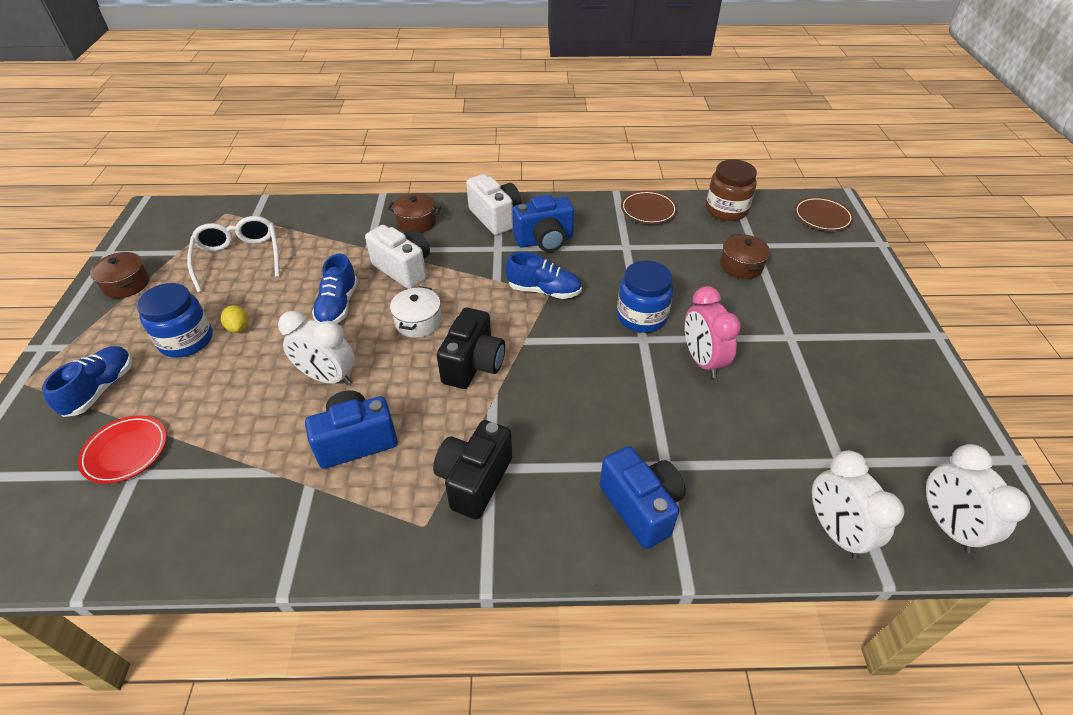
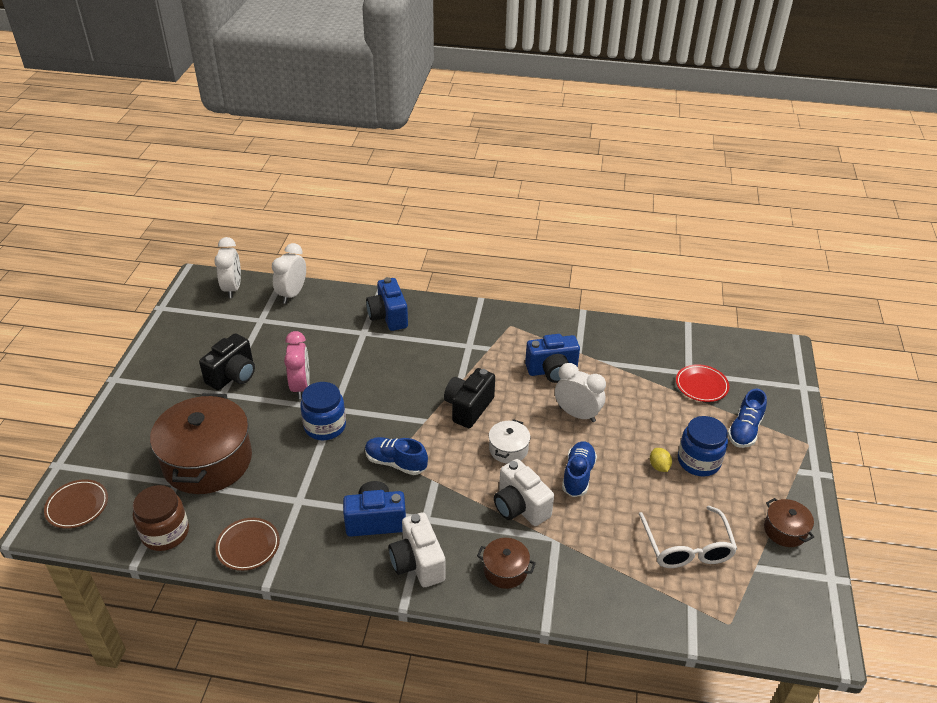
camera: 170 degrees left, 5 degrees down
(474, 480) = (479, 341): black camera -> black camera (233, 375)
(741, 266) = (207, 461): brown pot -> brown pot, size x2.21
(835, 531) = (292, 294): white clock -> white clock turned 150 degrees counterclockwise

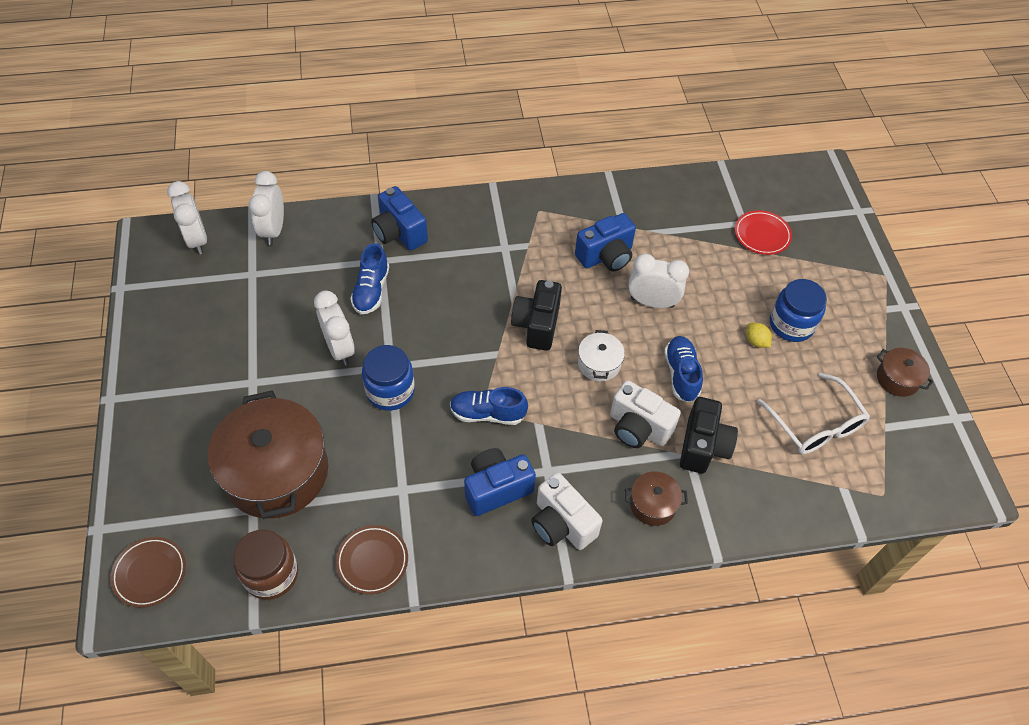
camera: 20 degrees left, 15 degrees up
(233, 375) = (253, 355): black camera -> black camera (703, 446)
(300, 386) = (339, 348): pink clock -> white clock
(744, 430) = (821, 276): blue shoe -> blue shoe (371, 290)

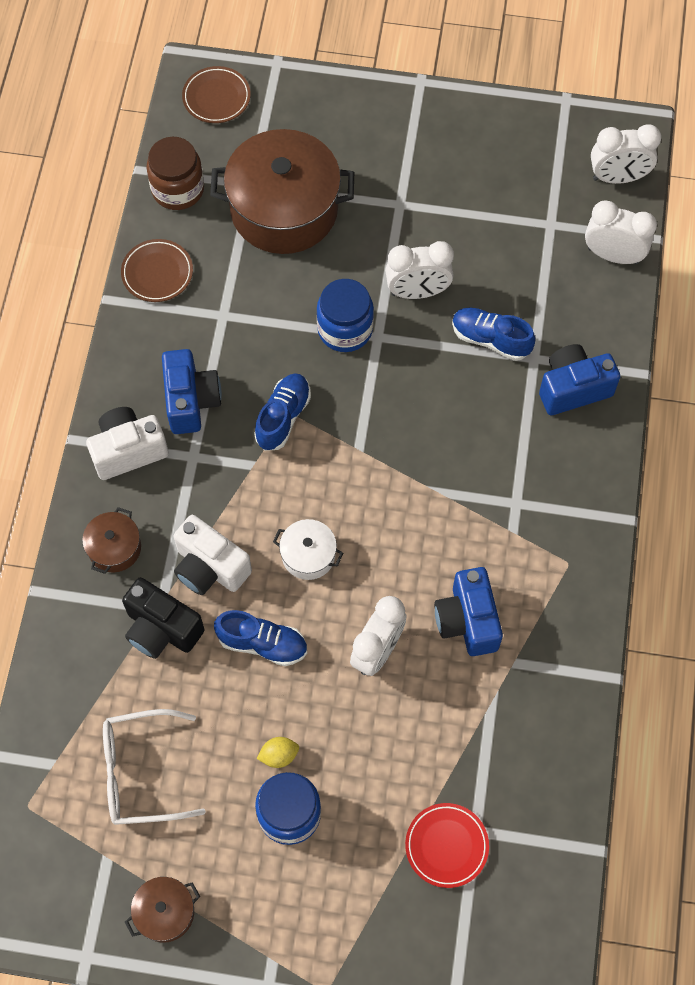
camera: 110 degrees right, 10 degrees up
(537, 325) = (385, 504): black camera -> none
(638, 428) = (210, 567): white camera -> white camera turned 105 degrees counterclockwise

